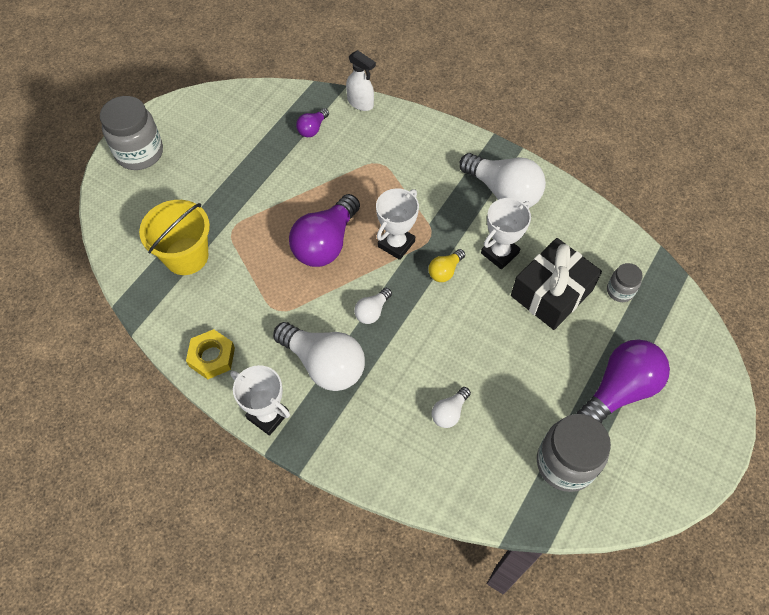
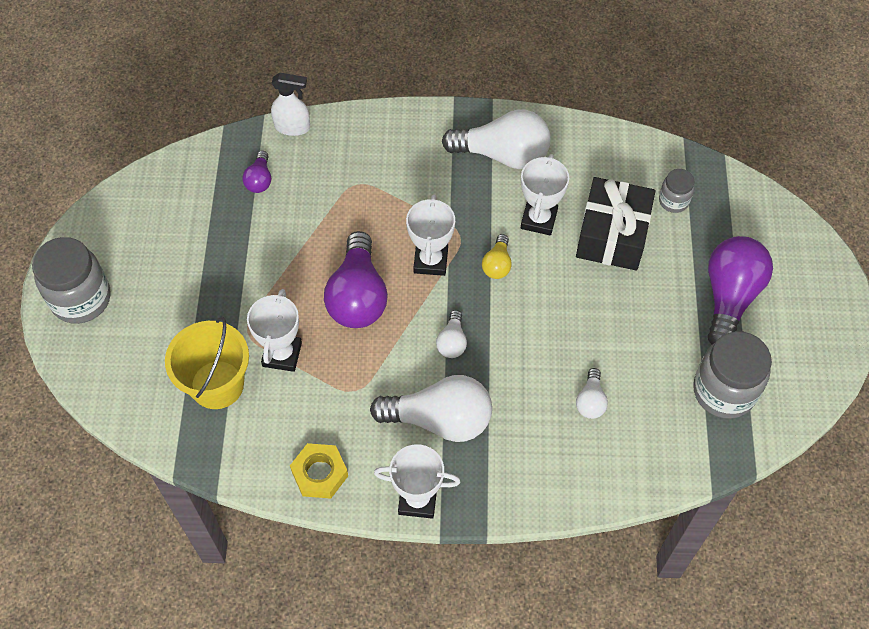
camera: 30 degrees left, 0 degrees up
(244, 258) = (282, 354): none -> white trophy

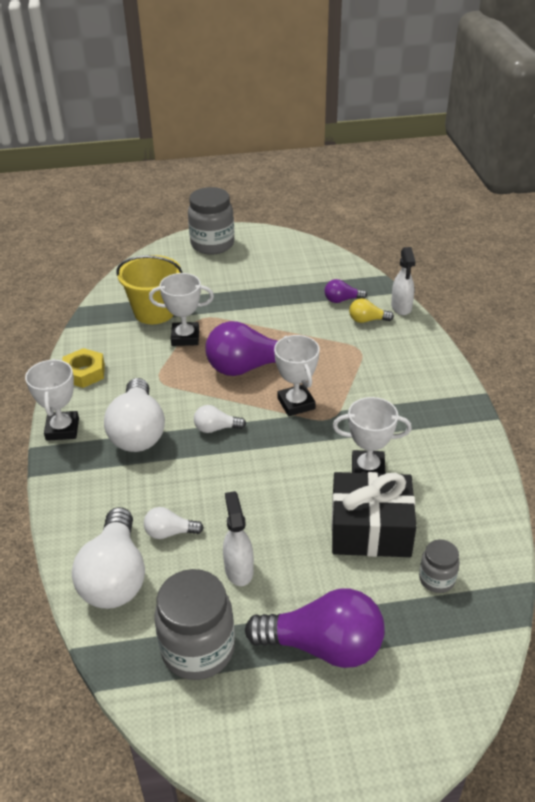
camera: 80 degrees right, 20 degrees down
(430, 261) = (296, 403): white trophy -> white trophy turned 75 degrees clockwise
(497, 264) = (306, 447): yellow light bulb -> yellow light bulb (367, 320)
(503, 154) = (434, 434): white light bulb -> white light bulb (115, 576)
(643, 347) = (239, 569): none -> white spray bottle

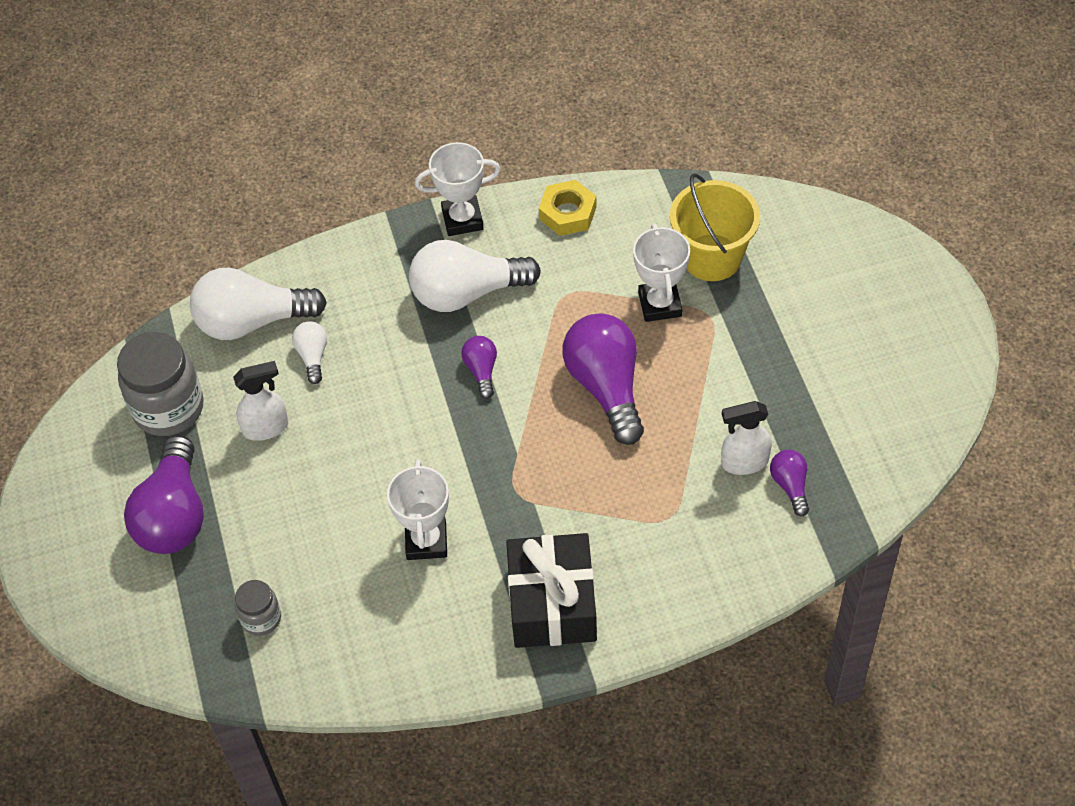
camera: 85 degrees right, 15 degrees up
(212, 244) = (908, 294): grey jar -> none
(216, 428) = (481, 371): white light bulb -> purple light bulb
(296, 403) = (539, 451): white trophy -> none
(367, 320) = (743, 523): yellow light bulb -> none
(370, 529) = (330, 549): black gift -> black gift (552, 603)
(401, 307) = (787, 568): white spray bottle -> white spray bottle (744, 462)

